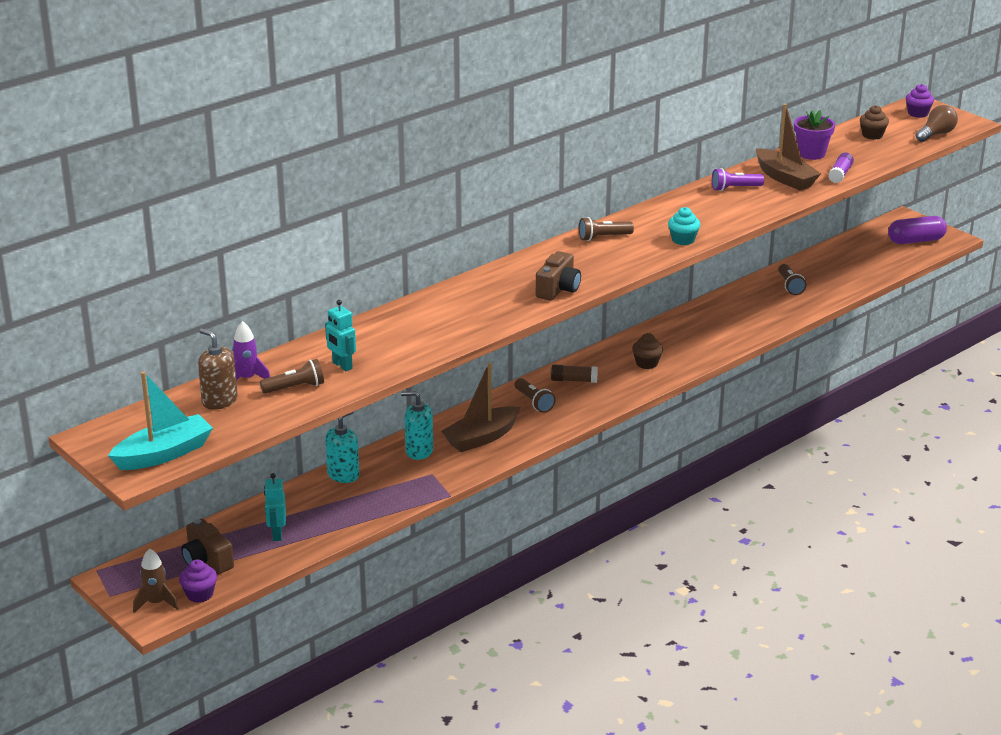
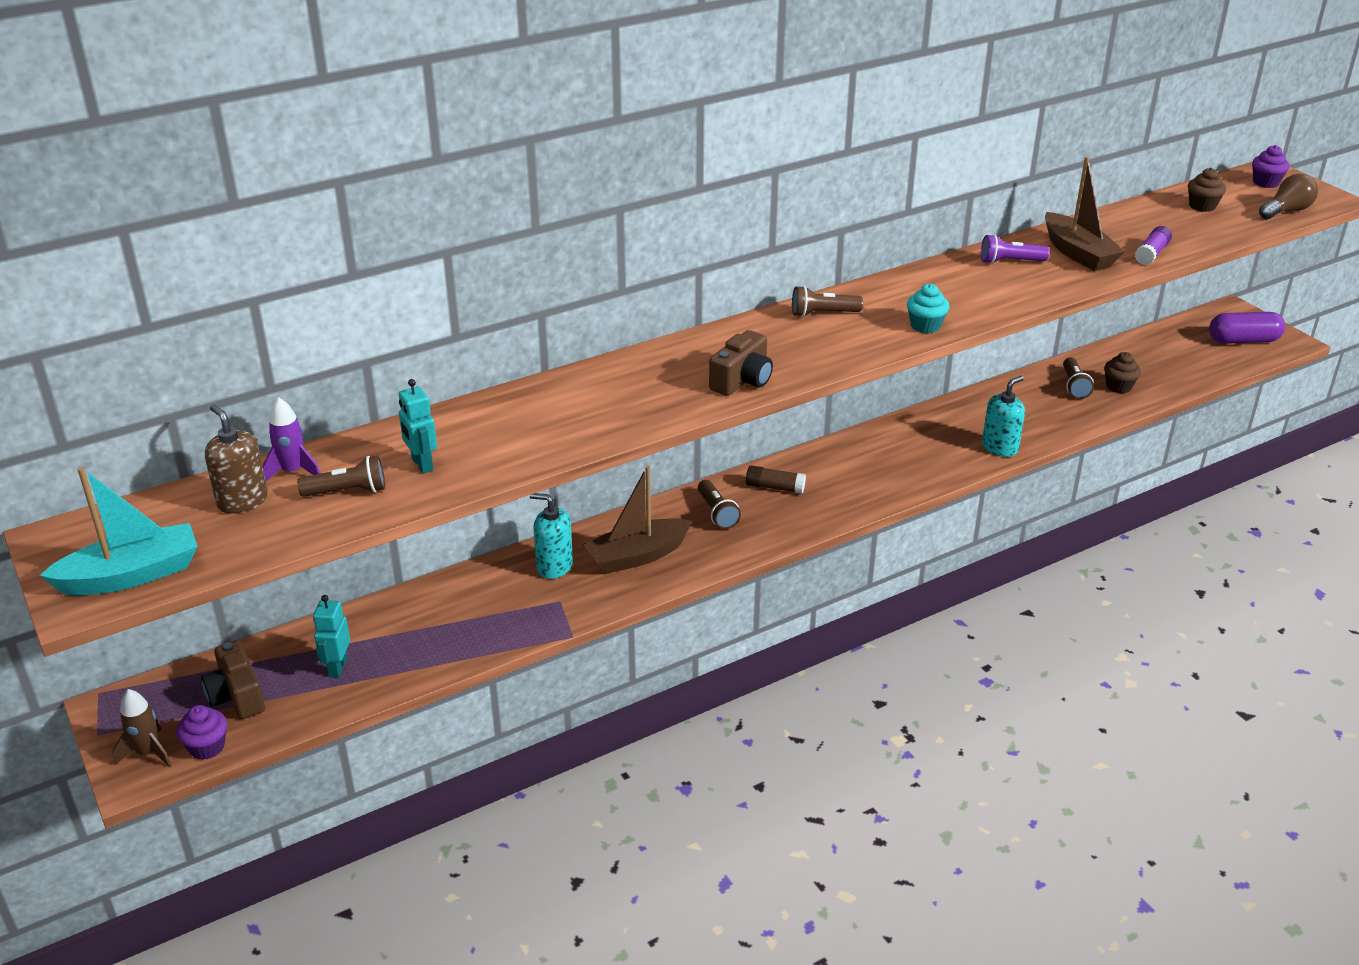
camera: 10 degrees right, 5 degrees up
(343, 475) = (450, 590): turquoise soap dispenser -> turquoise soap dispenser (1000, 447)
(646, 363) = (872, 473): brown cupcake -> brown cupcake (1118, 386)
(811, 154) = (1118, 224): purple flower pot -> none

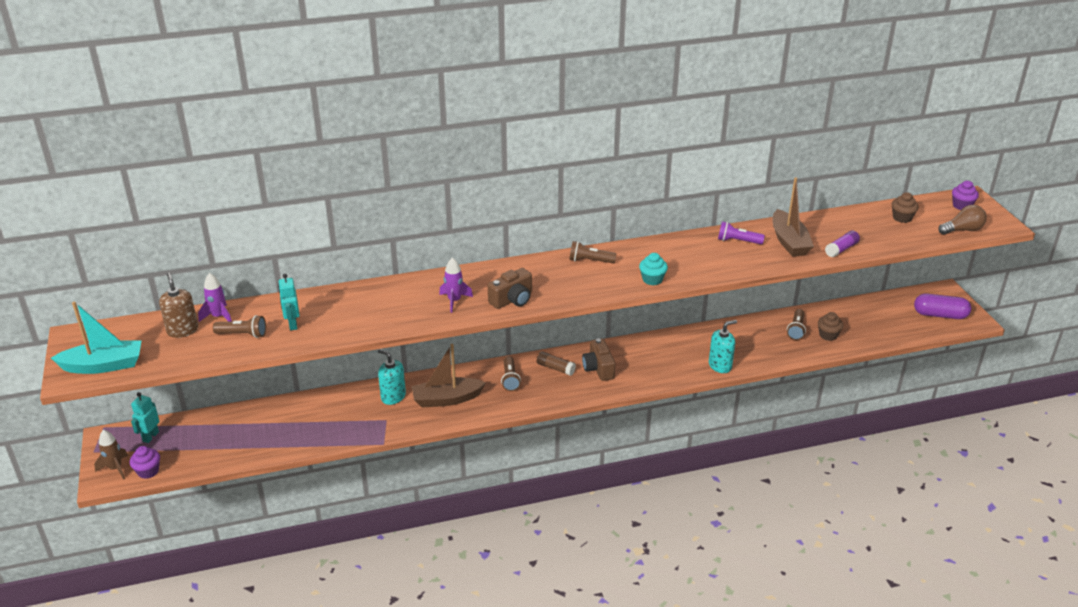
camera: 15 degrees right, 0 degrees up
(237, 696) = (177, 444): brown camera -> brown camera (598, 368)
(337, 667) = (239, 437): turquoise robot -> turquoise robot (150, 436)
(657, 394) = (454, 301): none -> purple rocket

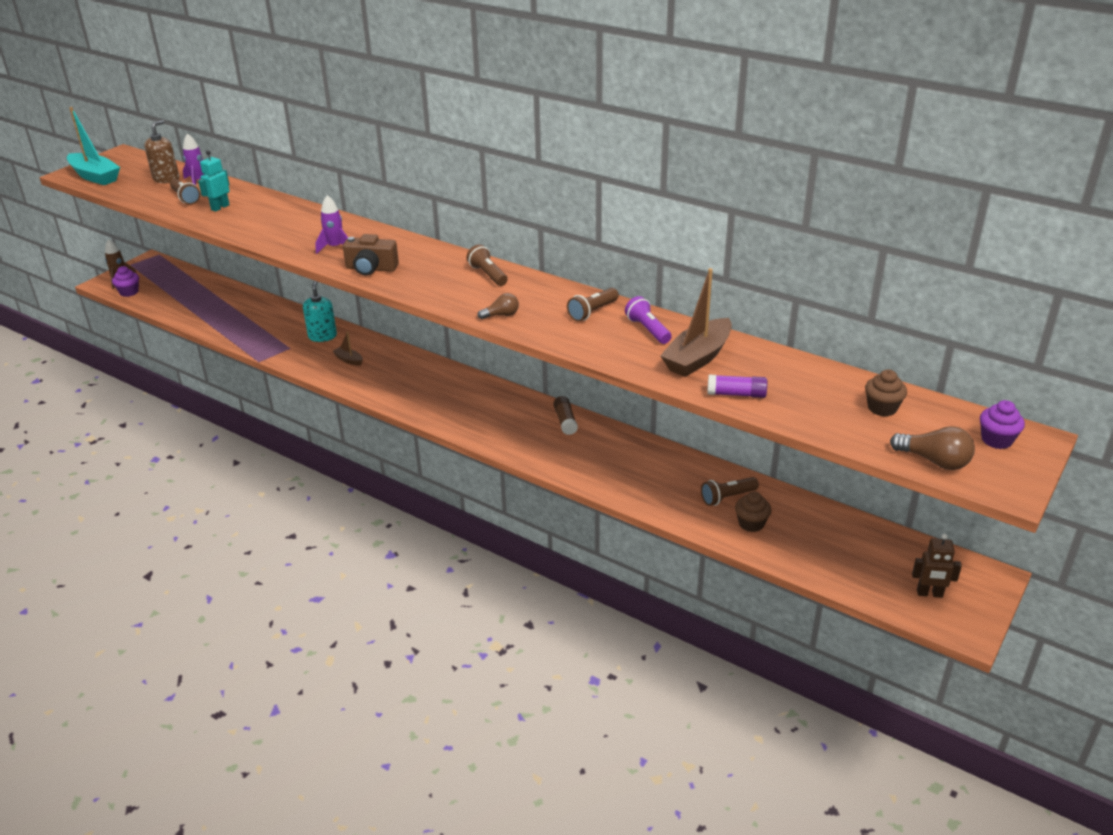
camera: 50 degrees right, 0 degrees up
(150, 436) = (166, 274): turquoise robot -> none
(447, 399) = (349, 360): brown boat -> brown boat, size x0.48
(510, 379) = (414, 375): brown flashlight -> brown flashlight (592, 312)
(555, 368) = (460, 389): brown glue stick -> brown glue stick (565, 421)
(598, 368) = (490, 410): brown camera -> none
(652, 279) = (501, 315): turquoise cupcake -> brown light bulb
(720, 366) = (591, 476): turquoise soap dispenser -> none
(940, 315) = (929, 593): purple capsule -> brown robot

